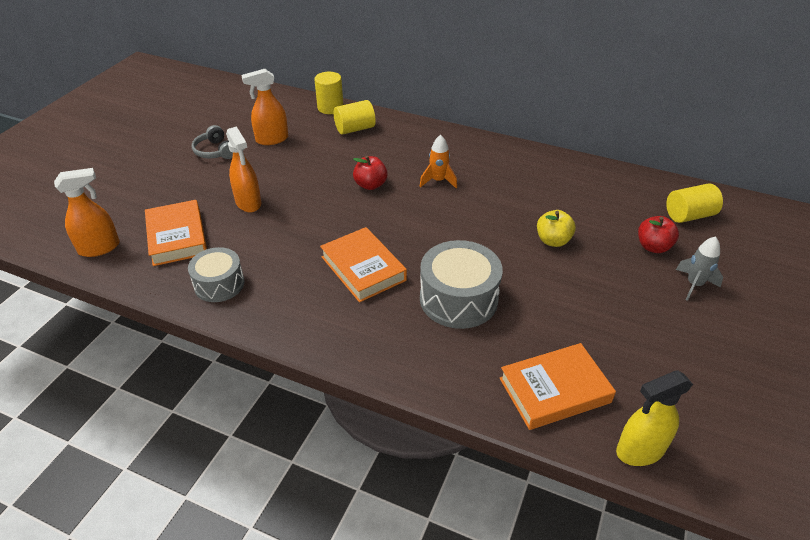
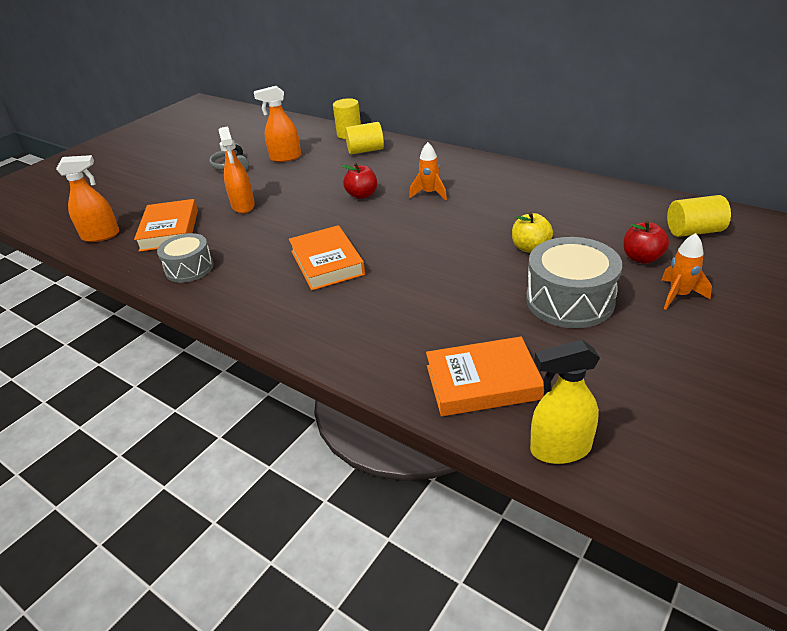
camera: 15 degrees right, 5 degrees down
(458, 299) = (411, 293): grey drum -> grey drum (569, 300)
(694, 285) = (678, 295): grey rocket -> orange rocket

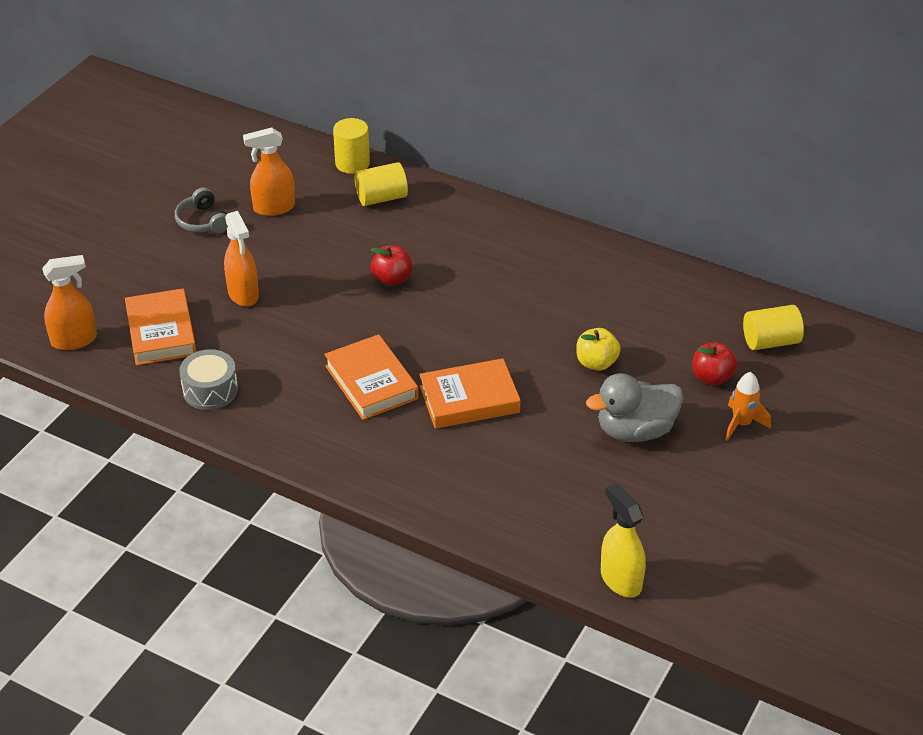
camera: 10 degrees left, 5 degrees up
(429, 193) = (476, 278): orange rocket -> none
(482, 382) = (552, 521): orange book -> orange book (469, 399)
(560, 449) = (620, 580): yellow spray bottle -> yellow spray bottle turned 75 degrees clockwise
(569, 300) = (635, 431): grey drum -> grey duck

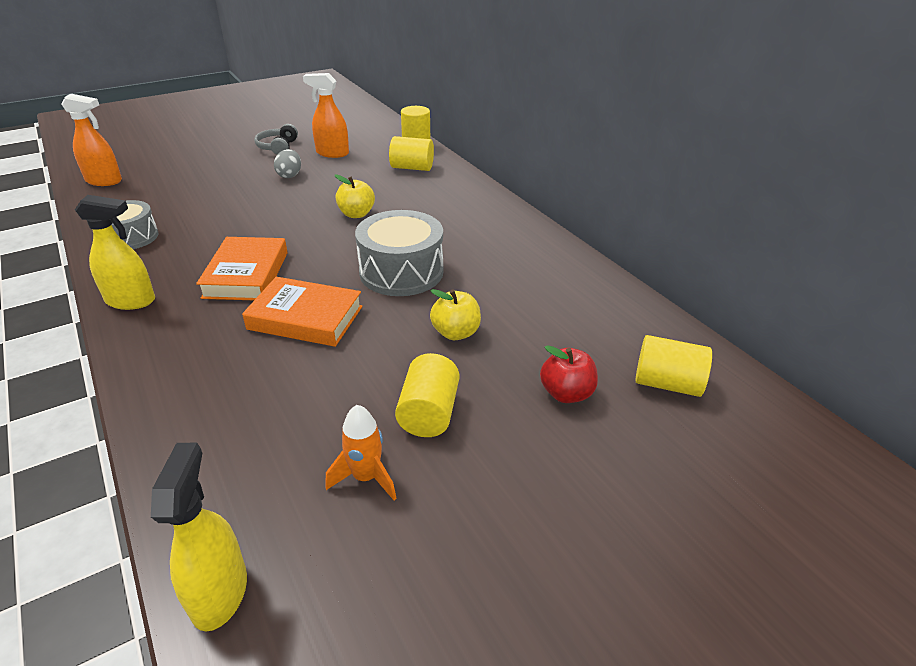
camera: 30 degrees right, 5 degrees down
(161, 332) = (159, 194): orange book -> none
(243, 294) = (243, 190): orange spray bottle -> none
(267, 256) = (290, 175): none -> grey egg
(305, 447) = (131, 301): none -> yellow spray bottle
(392, 279) = (356, 214): red apple -> yellow apple
(499, 325) = (401, 272): none -> grey drum
(635, 431) = (429, 413): grey duck -> yellow cylinder
(741, 424) = (559, 460): orange rocket -> orange rocket (366, 477)

